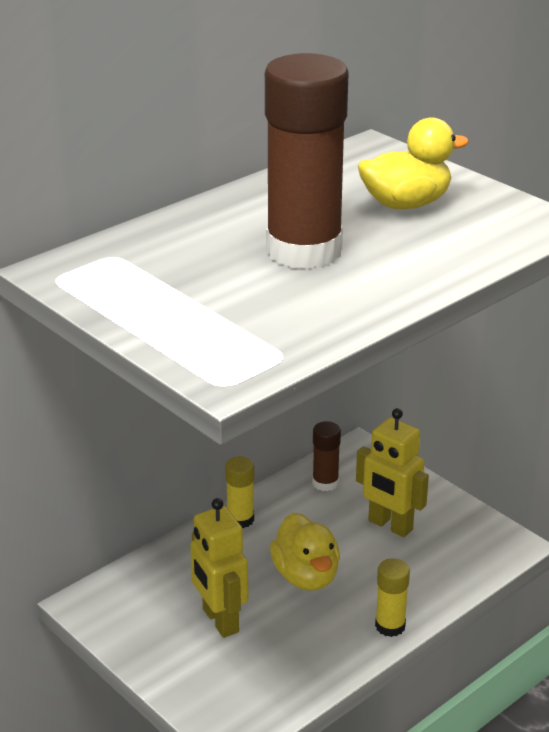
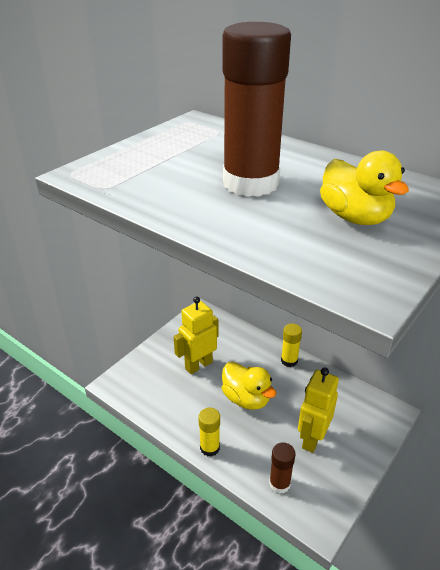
camera: 80 degrees right, 5 degrees up
(306, 576) = (246, 398): yellow duck -> yellow duck turned 105 degrees counterclockwise
(325, 483) = (343, 397): brown glue stick -> brown glue stick (279, 483)

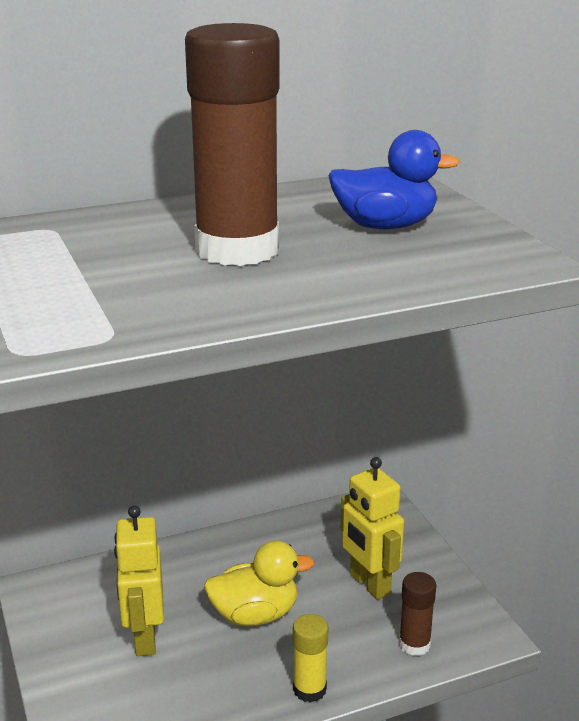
camera: 60 degrees left, 10 degrees down
(289, 360) = (226, 544): yellow glue stick -> none
(355, 217) = (385, 226): yellow duck -> blue duck

